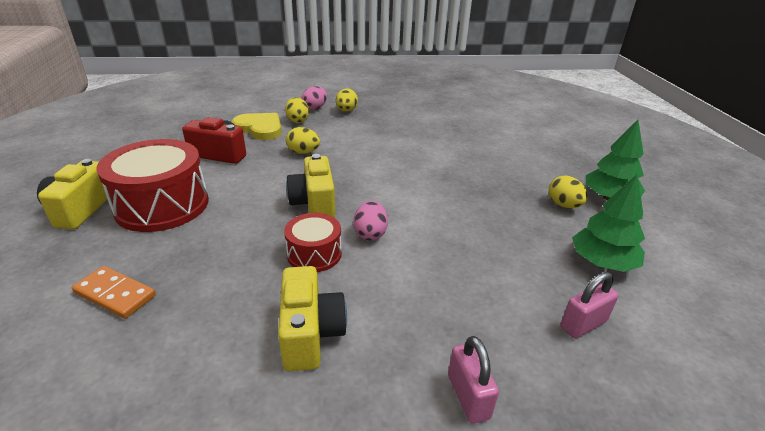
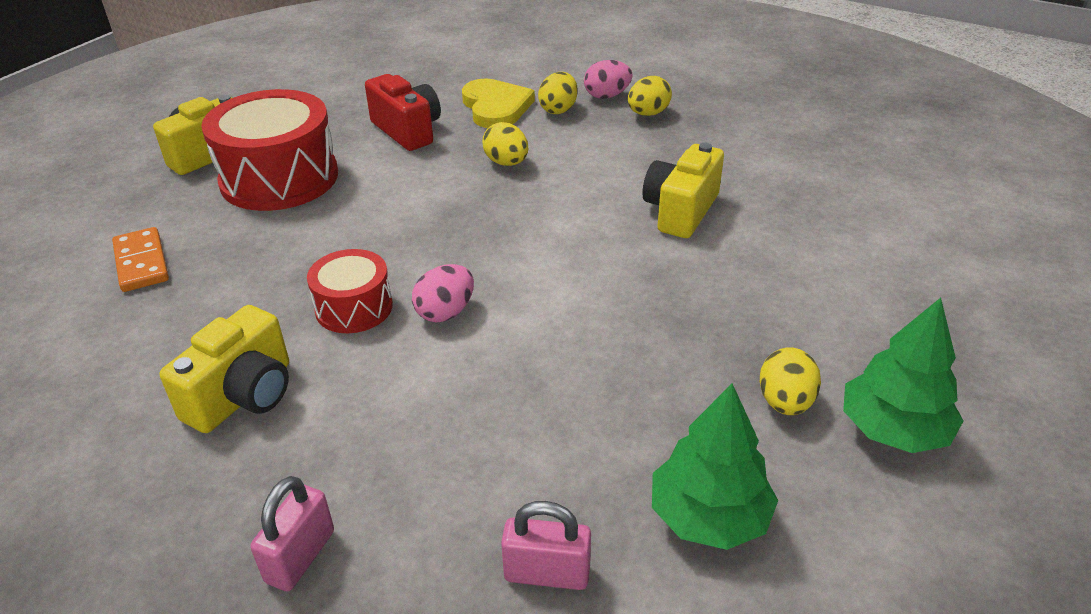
camera: 40 degrees right, 5 degrees up
(314, 203) = (431, 242): yellow camera -> yellow camera (681, 211)

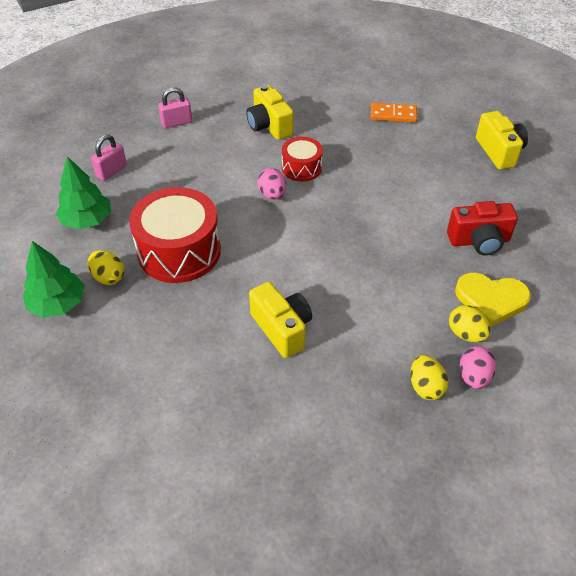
camera: 120 degrees right, 10 degrees up
(279, 178) = (449, 172): red drum -> red drum (179, 251)
(300, 556) = (177, 123): pink padlock -> pink padlock turned 75 degrees counterclockwise
(506, 163) = (402, 272): yellow egg -> none

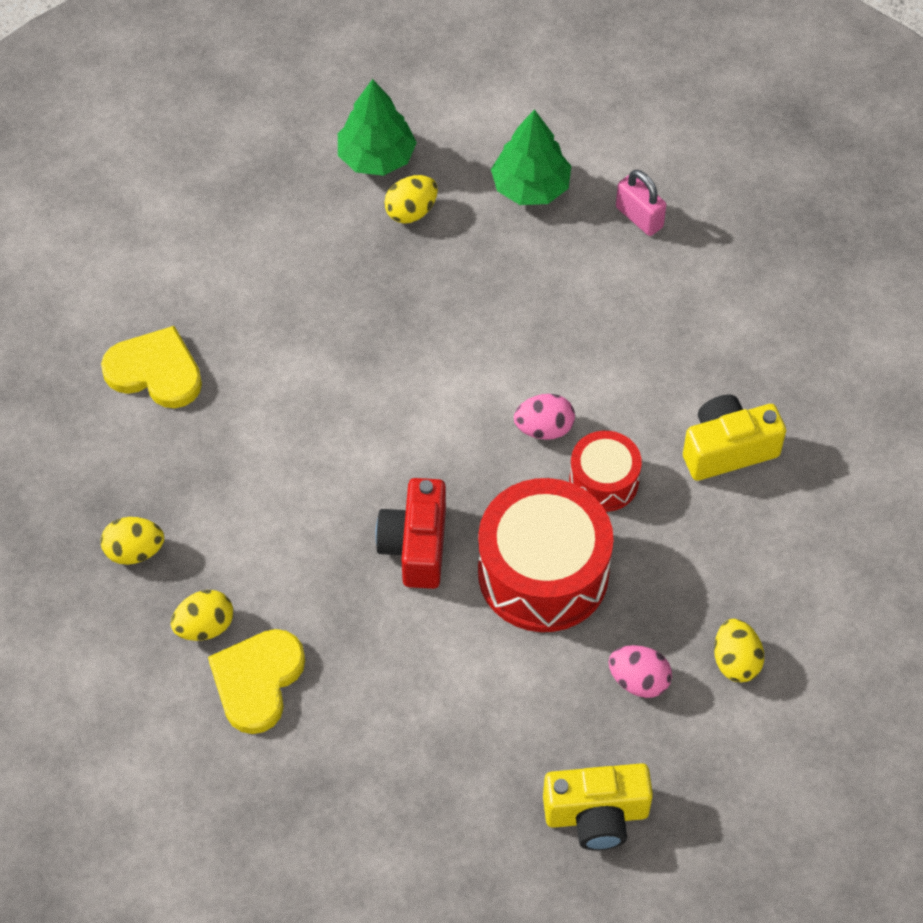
camera: 100 degrees right, 10 degrees up
(177, 123) = (756, 311): pink padlock -> none
(179, 251) = (443, 295): red drum -> red drum (543, 573)
(269, 407) = (155, 371): none -> yellow heart
(282, 329) = (271, 402): yellow camera -> none
(393, 115) = (735, 661): orange domino -> yellow egg
(473, 377) = (133, 613): pink egg -> pink egg (638, 681)
(479, 241) = (378, 704): red camera -> red camera (416, 546)

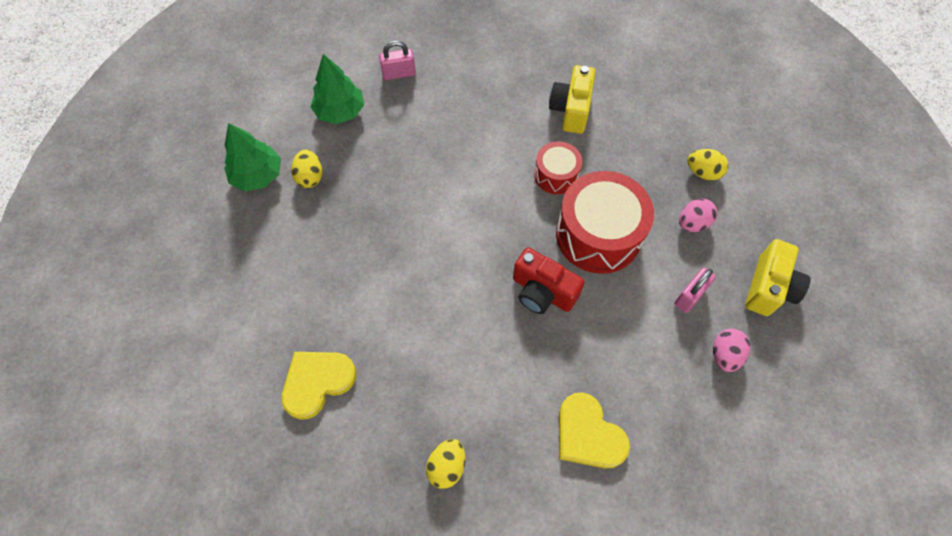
camera: 60 degrees left, 5 degrees up
(205, 626) = (530, 448): yellow egg -> none
(520, 721) = (690, 296): none -> pink padlock
(544, 428) = (504, 186): pink egg -> pink egg (724, 355)

